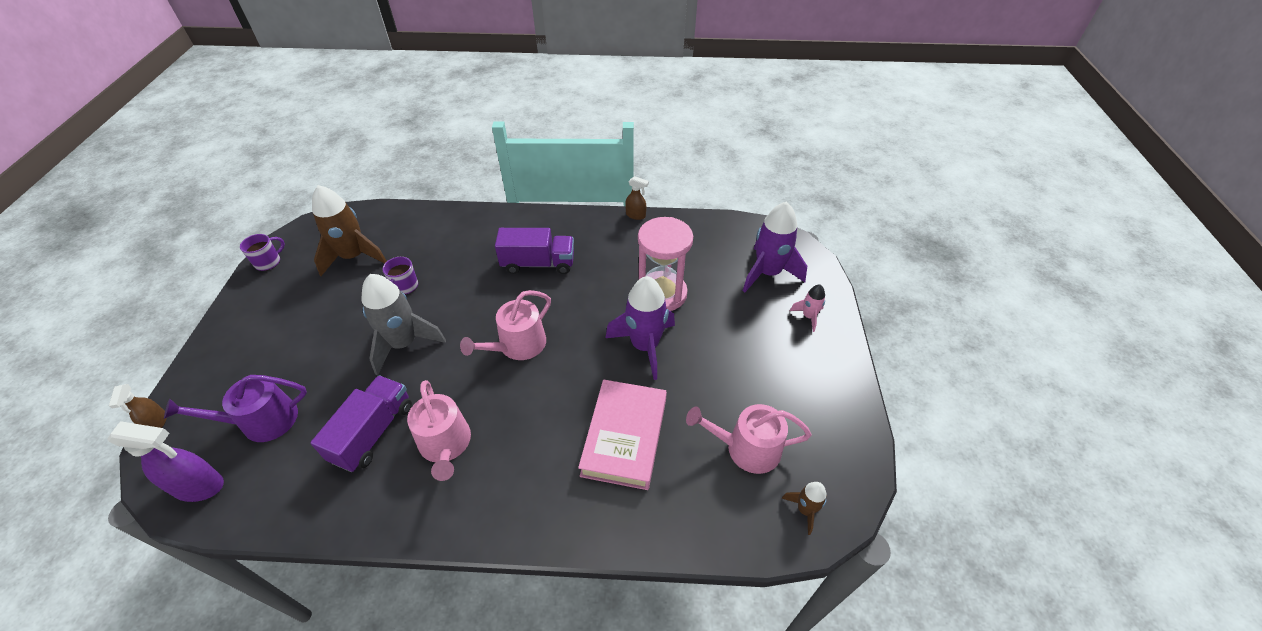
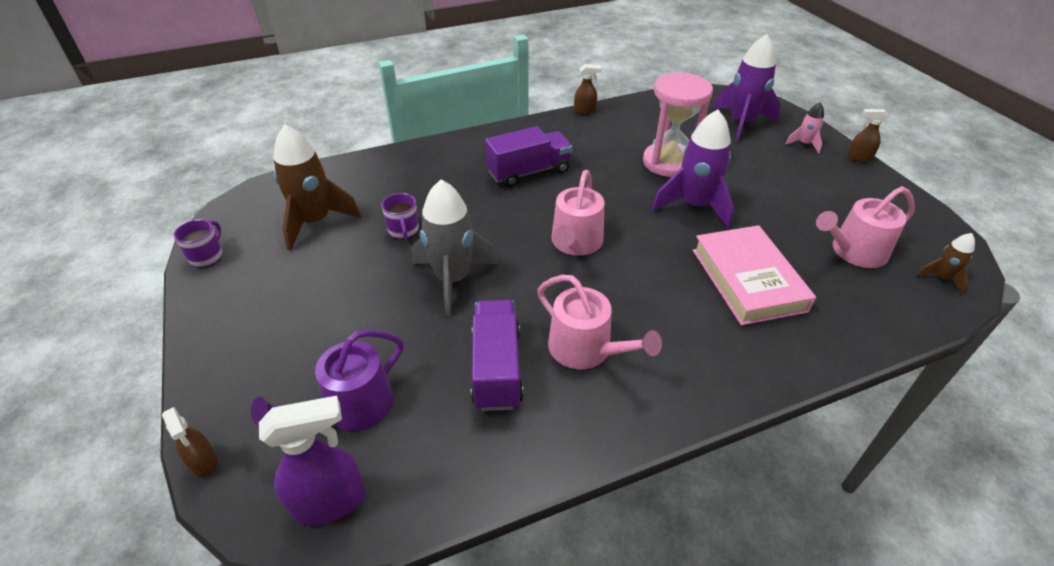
camera: 25 degrees left, 5 degrees down
(850, 350) = (858, 157): none -> brown spray bottle

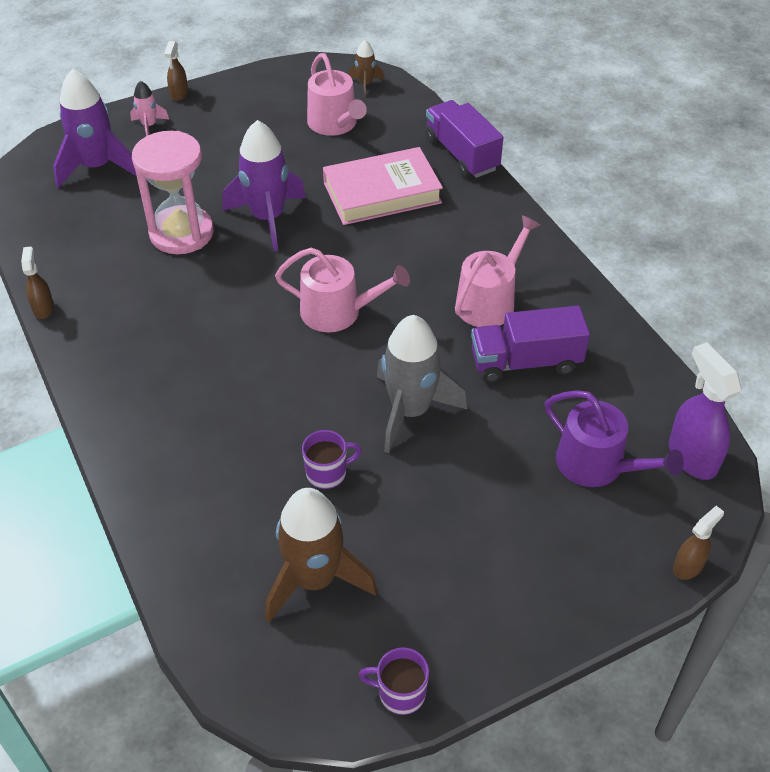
camera: 95 degrees left, 5 degrees up
(528, 172) = (197, 360): purple truck -> purple truck (461, 154)

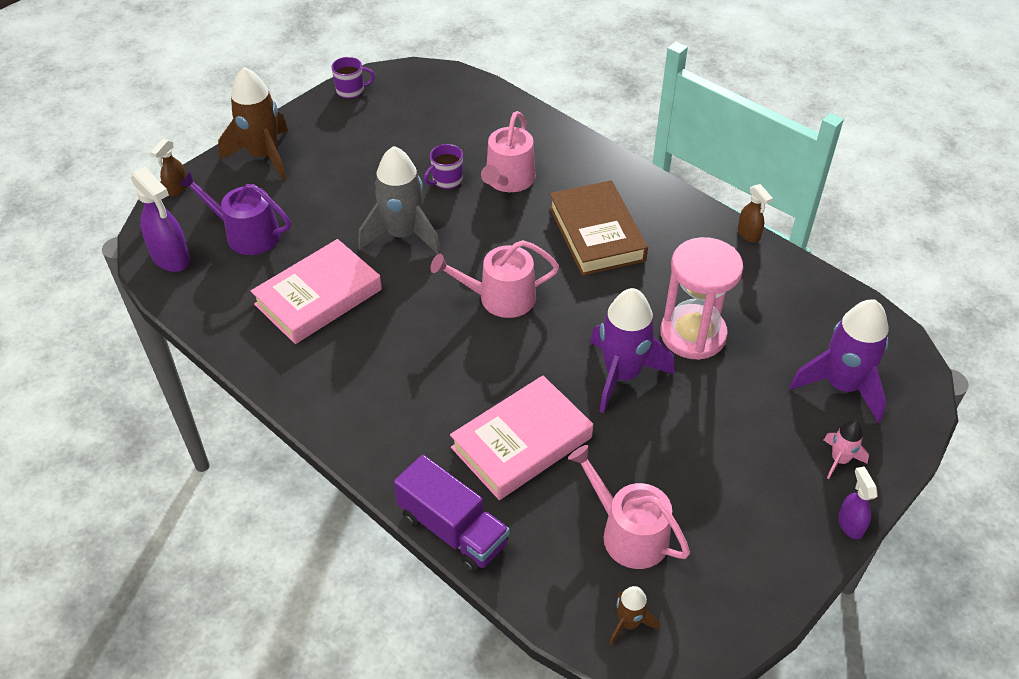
camera: 160 degrees right, 0 degrees up
(179, 94) = (850, 524): brown spray bottle -> purple spray bottle
(197, 352) = (596, 234): none -> brown book
(314, 579) = (425, 125): brown rocket -> brown rocket (263, 156)
(490, 301) = (365, 345): pink watering can -> pink watering can (508, 180)
(525, 362) = (318, 297): purple truck -> pink book

